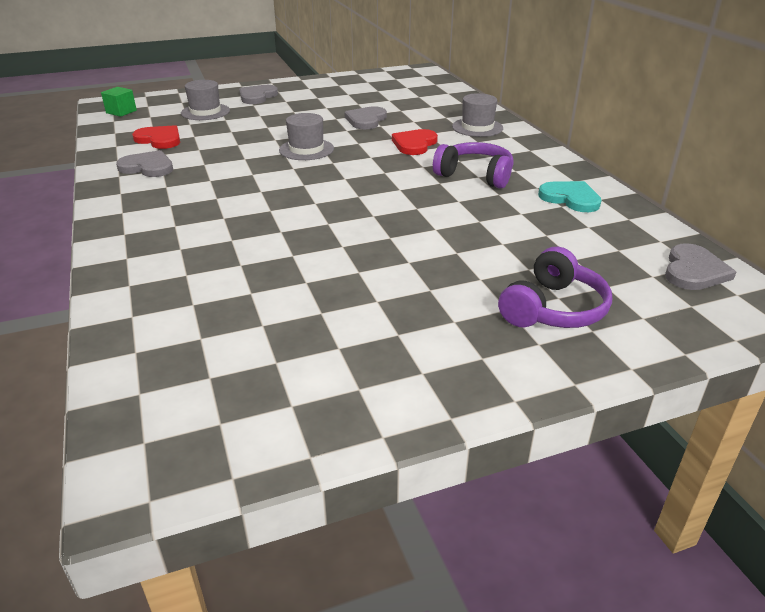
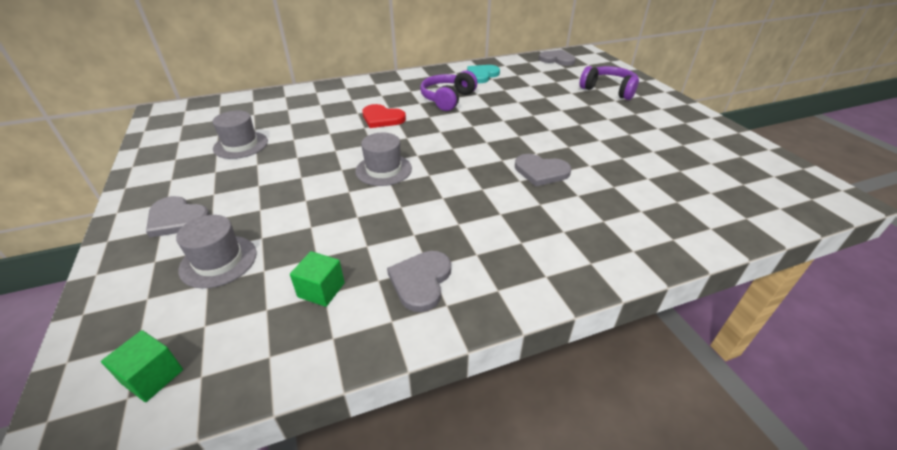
camera: 90 degrees left, 5 degrees up
(159, 139) = (321, 290): red heart -> green cube
(366, 120) = (311, 140): grey heart -> grey heart (541, 171)
(477, 127) = (351, 93): grey hat -> grey hat (241, 145)

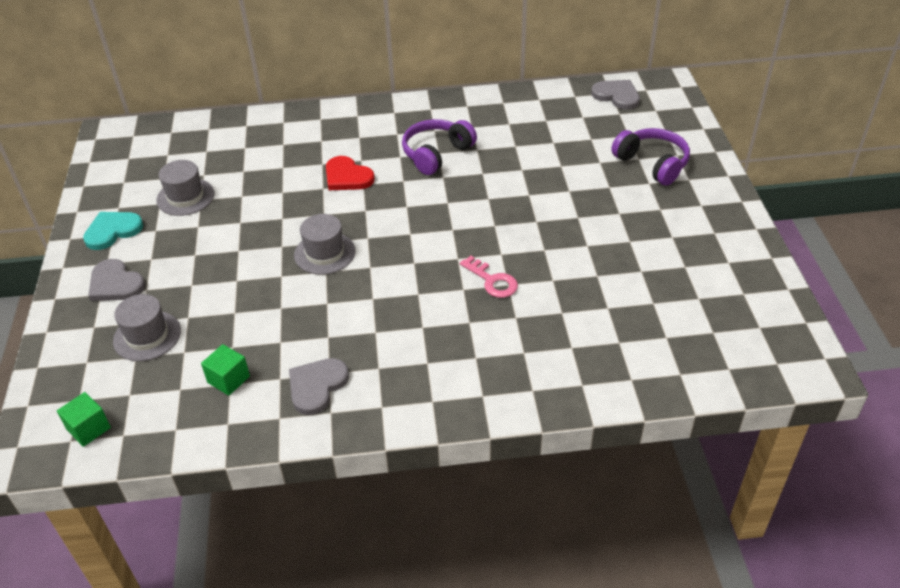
camera: 15 degrees right, 5 degrees up
(481, 75) = (498, 116): turquoise heart -> turquoise heart (112, 231)
(541, 171) = (492, 281): grey heart -> pink key

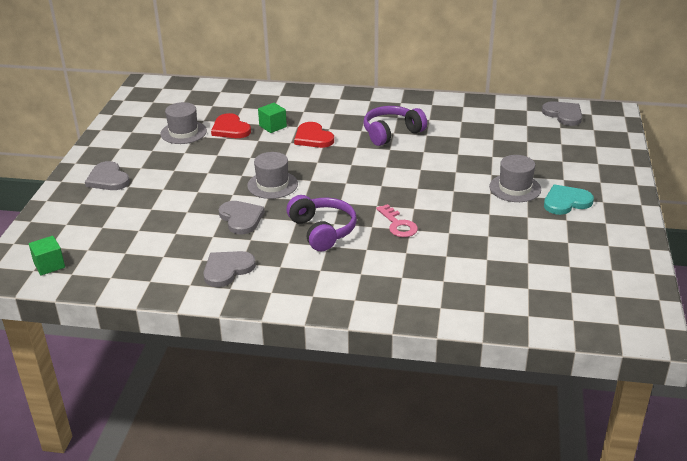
camera: 15 degrees right, 10 degrees down
(112, 231) = (121, 146): turquoise heart -> turquoise heart (566, 202)
(147, 336) = (116, 215): grey hat -> grey hat (515, 188)
(228, 379) = (163, 253): green cube -> green cube (273, 126)
(242, 181) = (230, 129): none -> red heart
(305, 309) = (241, 218): none -> grey heart
(652, 164) = (572, 166): purple headphones -> purple headphones (322, 231)

